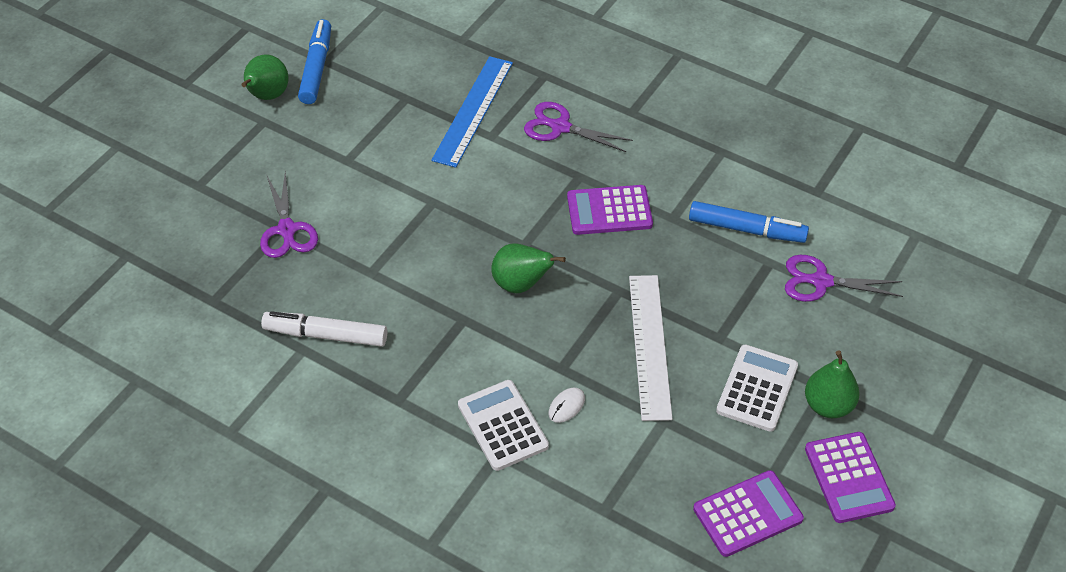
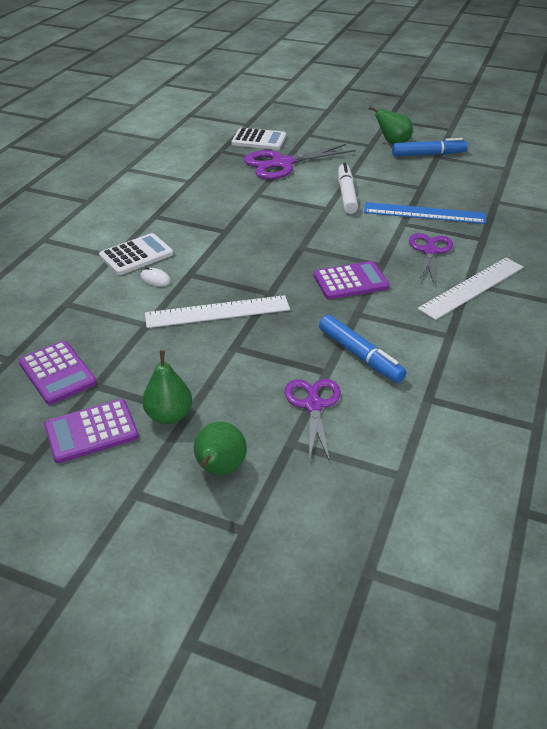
camera: 80 degrees right, 10 degrees down
(287, 230) = (282, 164): purple scissors -> purple scissors, size x1.54
(326, 335) = (201, 186): white marker -> white marker (346, 194)
(521, 284) = (263, 250): green pear -> green pear (219, 469)
(609, 211) = (350, 281): purple calculator -> purple calculator turned 90 degrees clockwise
(640, 111) = (472, 287): none -> white ruler
(746, 229) = (360, 355): blue marker -> blue marker turned 45 degrees counterclockwise
(757, 388) = (183, 371): white calculator -> white calculator (259, 140)

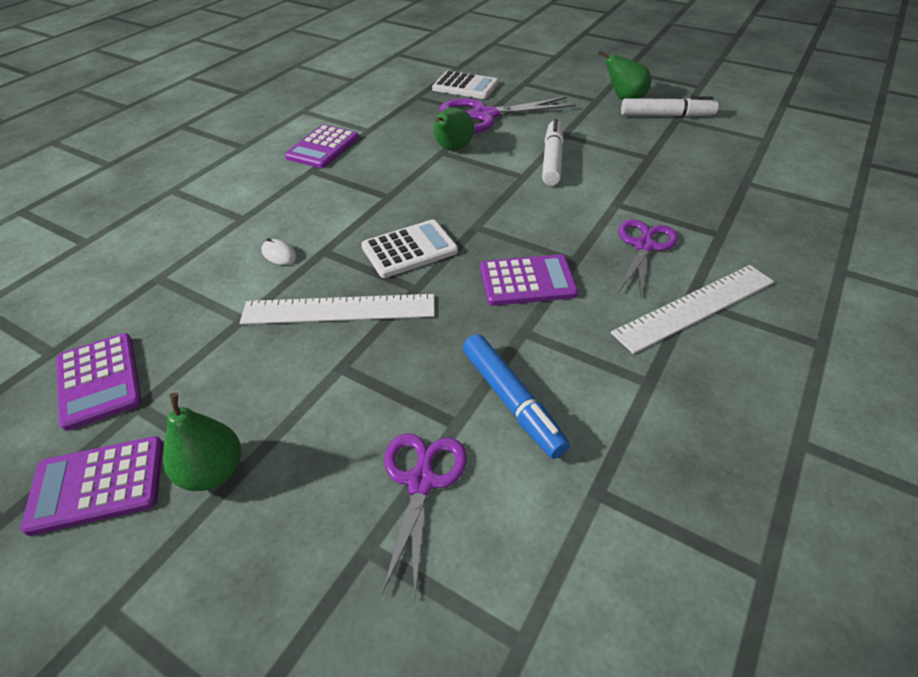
camera: 10 degrees right, 5 degrees up
(136, 255) = (270, 219): white calculator -> white calculator (409, 249)
(156, 197) = (323, 147): none -> purple calculator
(219, 469) = (246, 584): green pear -> green pear (452, 149)
(424, 213) = (647, 192): blue ruler -> none
(428, 154) = (666, 115): blue marker -> white marker

